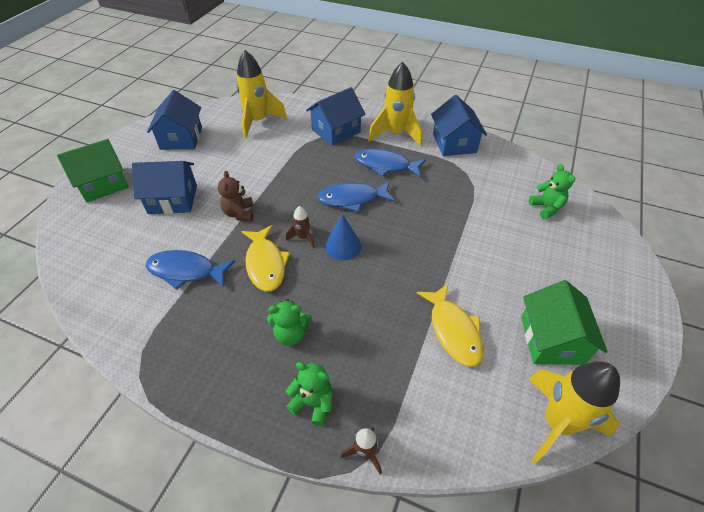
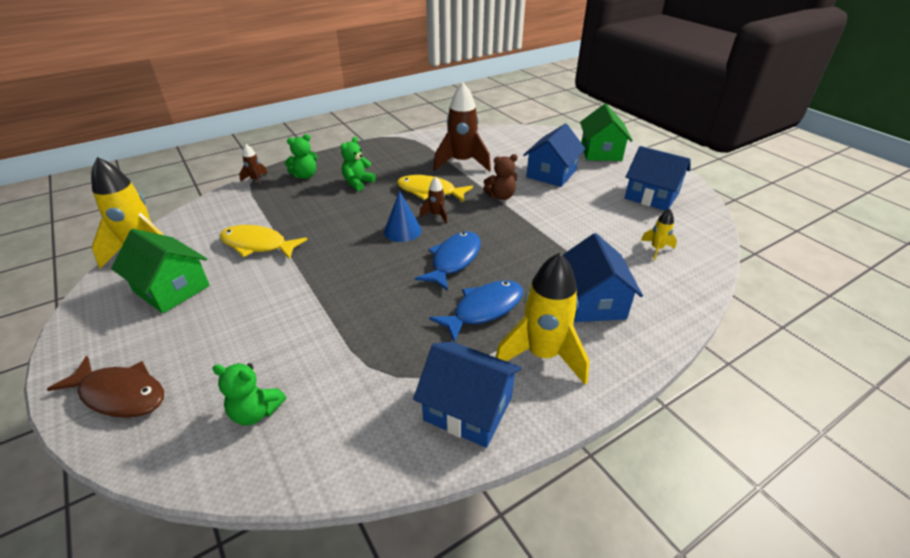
camera: 125 degrees right, 10 degrees down
(186, 271) = (462, 163): blue fish -> brown rocket
(239, 213) = (501, 196): brown teddy bear -> brown teddy bear turned 135 degrees clockwise
(258, 122) = (656, 249): yellow rocket -> yellow rocket, size x0.47
(618, 273) = (120, 394): none -> brown fish

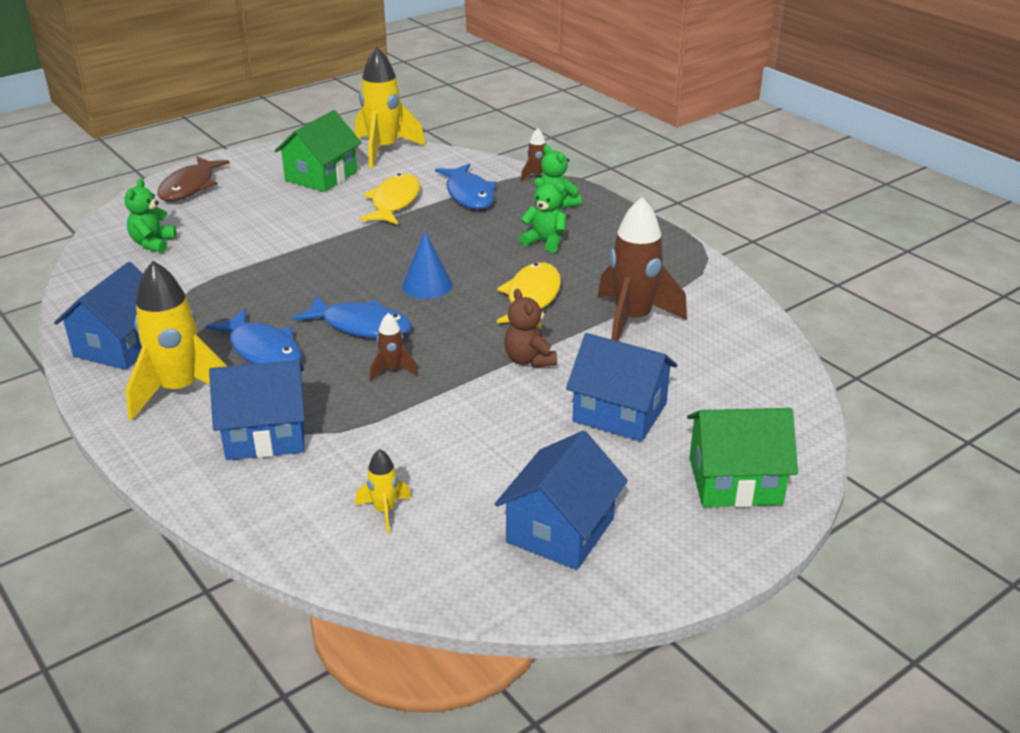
camera: 85 degrees right, 5 degrees down
(267, 209) = (469, 194): none -> blue fish
(436, 215) = (466, 307): brown rocket -> brown rocket (392, 370)

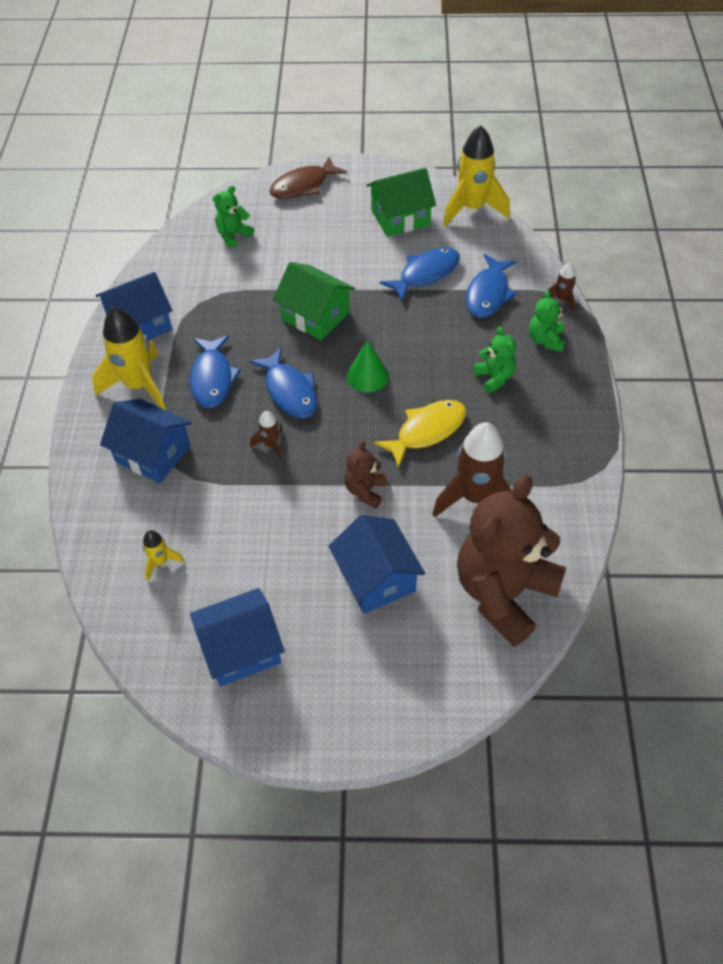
camera: 40 degrees right, 20 degrees up
(394, 202) = (425, 274): yellow fish -> blue fish
(427, 285) = (367, 376): blue cone -> green cone
(735, 481) = (388, 690): green house -> green house (315, 316)
(739, 368) = (504, 593): none -> brown teddy bear

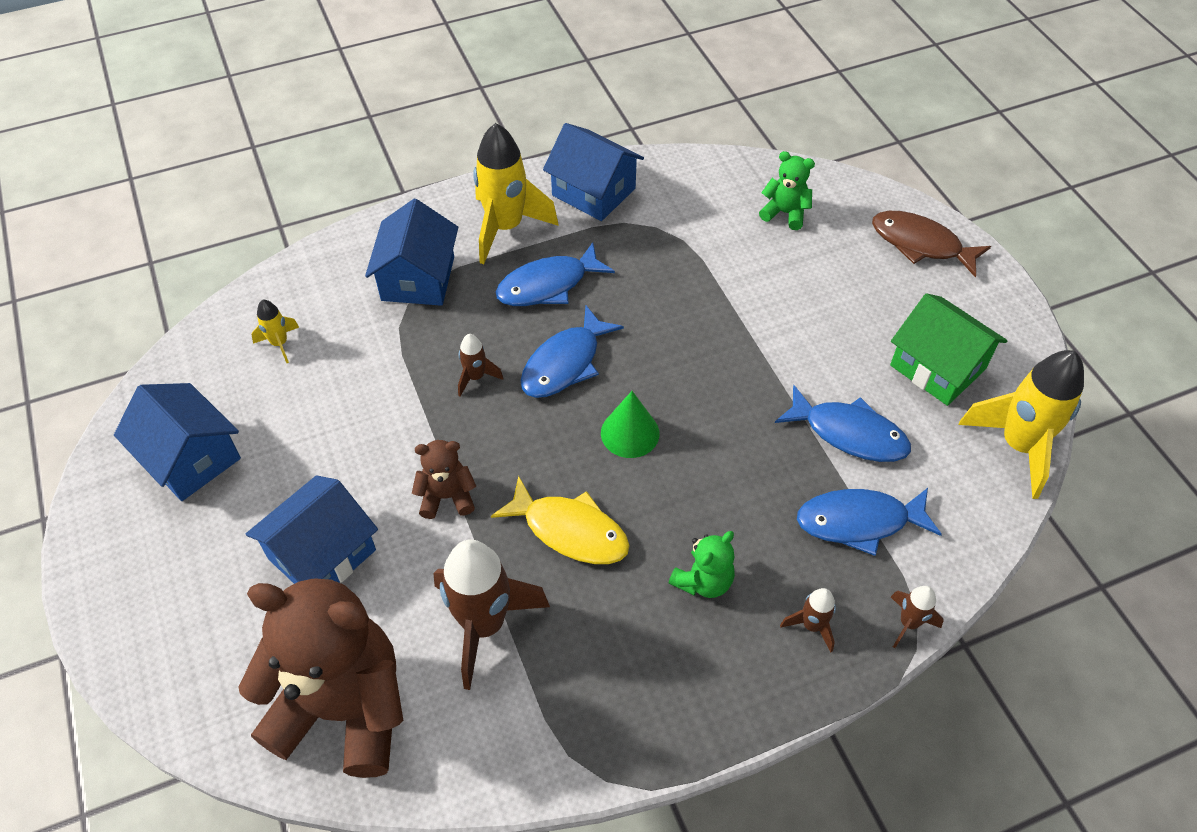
camera: 65 degrees right, 0 degrees up
(315, 316) = (700, 343): green house -> none
(545, 340) = (812, 625): green teddy bear -> brown rocket

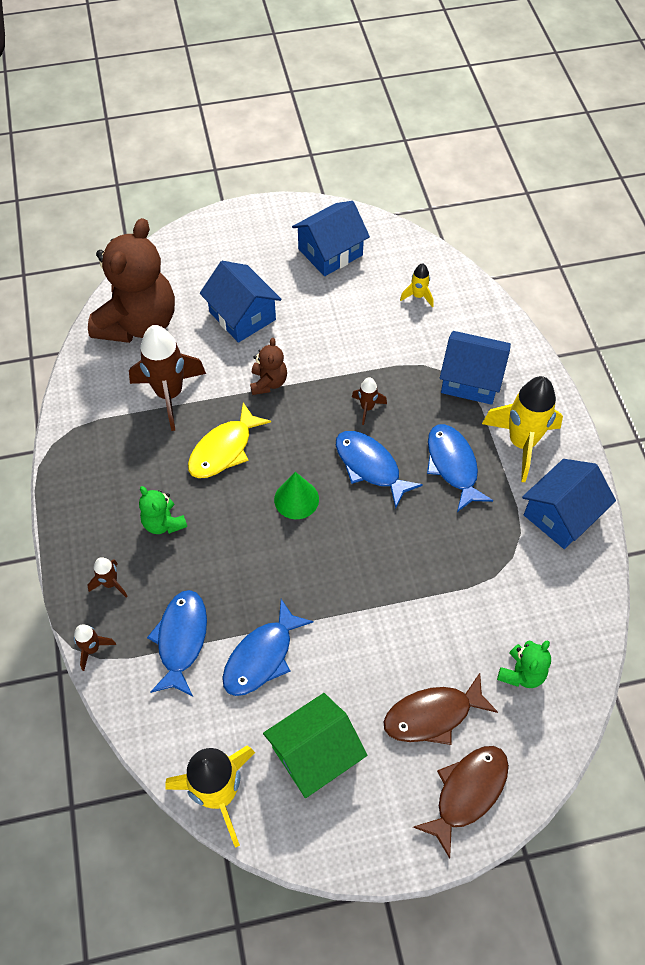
camera: 100 degrees right, 5 degrees up
(855, 276) = (433, 715): none -> brown fish

